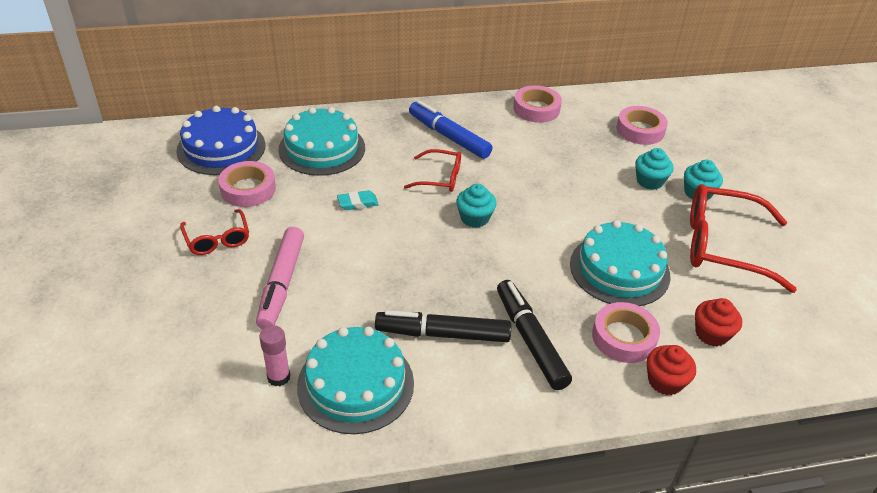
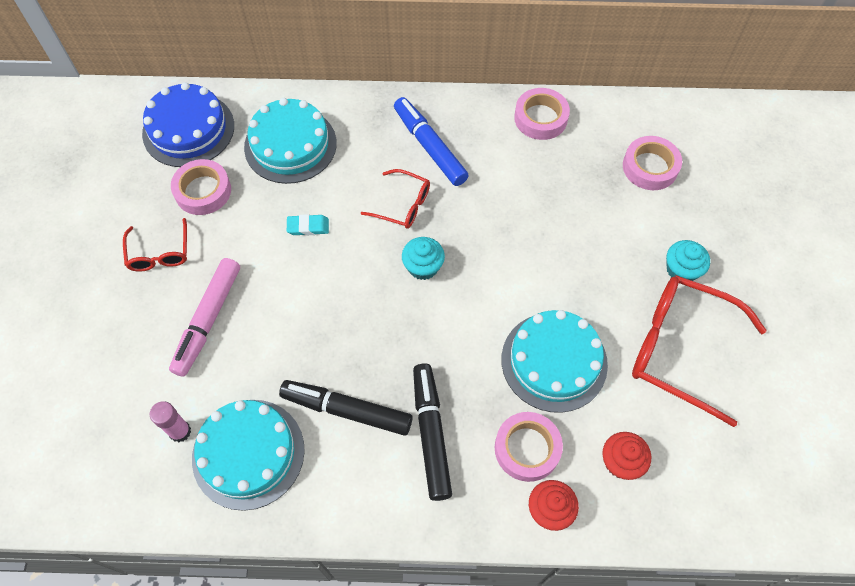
camera: 15 degrees right, 20 degrees up
(649, 181) = (632, 245): turquoise cupcake -> none

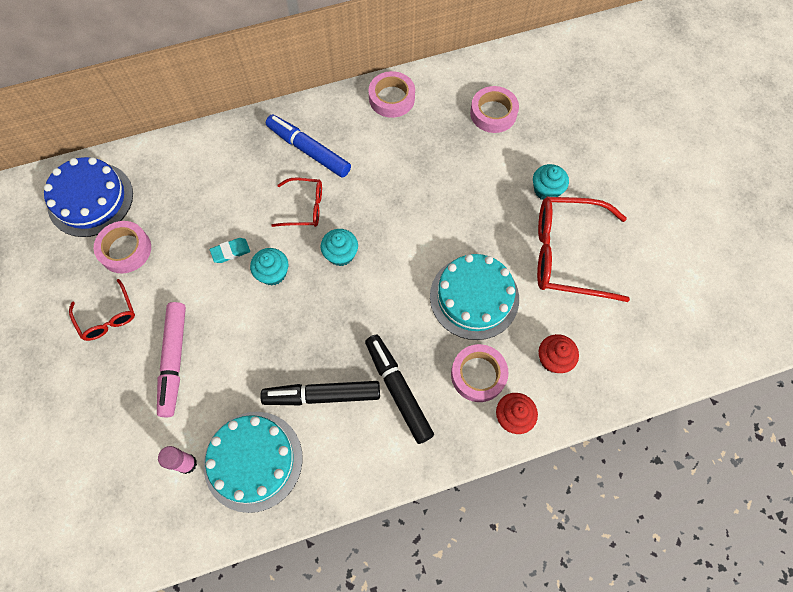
camera: 20 degrees left, 5 degrees up
(290, 145) = (188, 185): turquoise cake -> none
(343, 263) = (273, 273): none -> turquoise cupcake

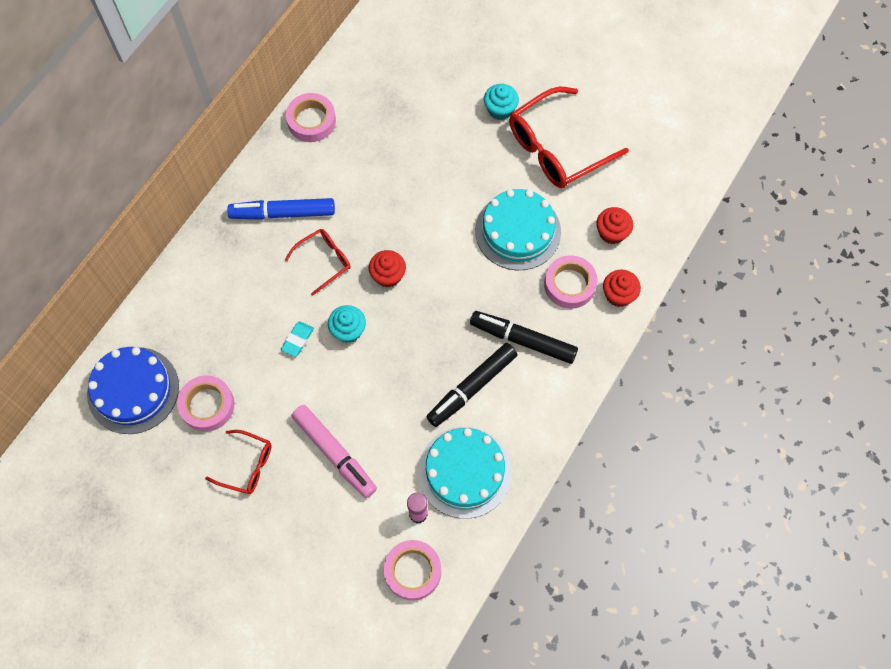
camera: 40 degrees left, 0 degrees up
(341, 254) = (388, 275): turquoise cupcake -> red cupcake
(493, 113) = (405, 76): pink tape -> pink tape (412, 571)

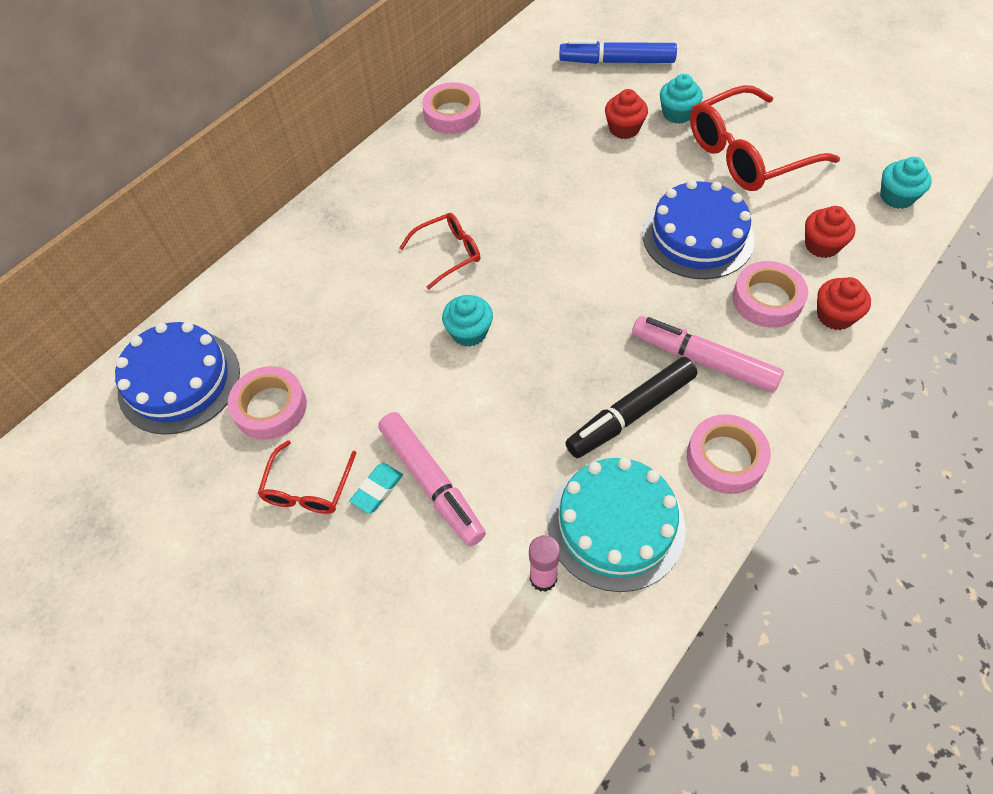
camera: 10 degrees right, 10 degrees down
(246, 465) = (308, 488): red glasses -> red glasses turned 75 degrees clockwise
(283, 213) = (404, 201): blue marker -> blue marker (616, 61)
(297, 340) = (401, 339): turquoise eraser -> turquoise eraser (377, 490)
(388, 275) = (527, 274): red cupcake -> red cupcake (624, 129)
(412, 571) = (528, 663): pink tape -> pink tape (725, 458)
(518, 231) = (697, 236): turquoise cake -> blue cake
(523, 340) = (703, 360): black marker -> pink marker
(671, 183) = (896, 197): none -> turquoise cupcake

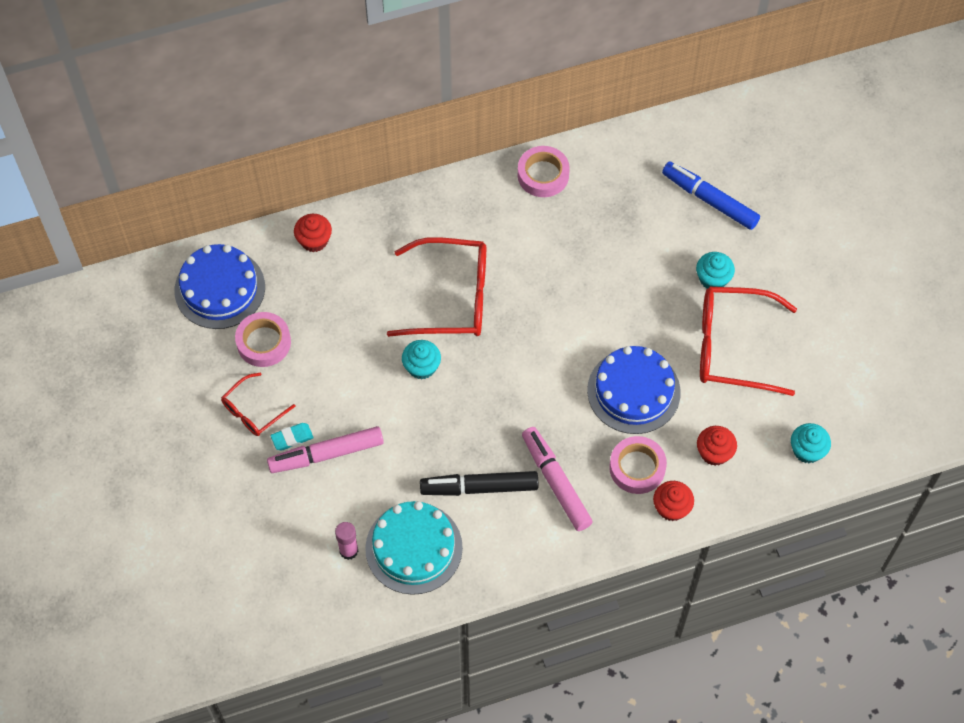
camera: 30 degrees right, 5 degrees up
(431, 483) = (326, 454): pink marker -> pink marker turned 75 degrees clockwise
(448, 253) = (452, 297): red glasses -> red glasses, size x1.88
(624, 129) = (660, 268): red cupcake -> red cupcake (314, 240)
(725, 458) = (512, 552): pink tape -> none

